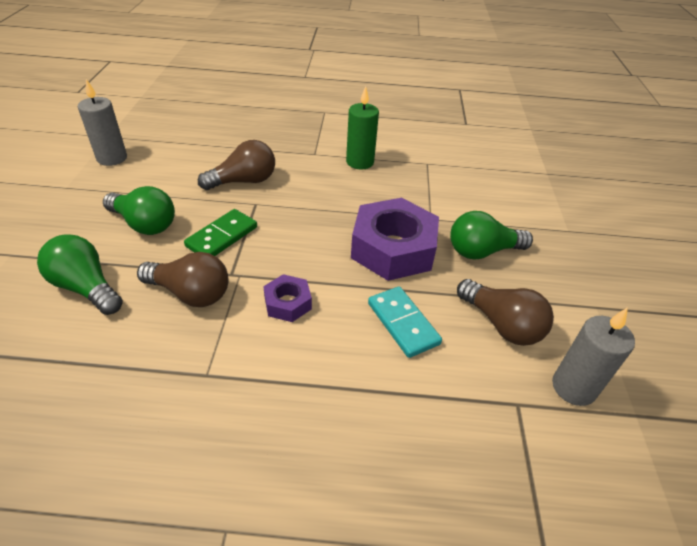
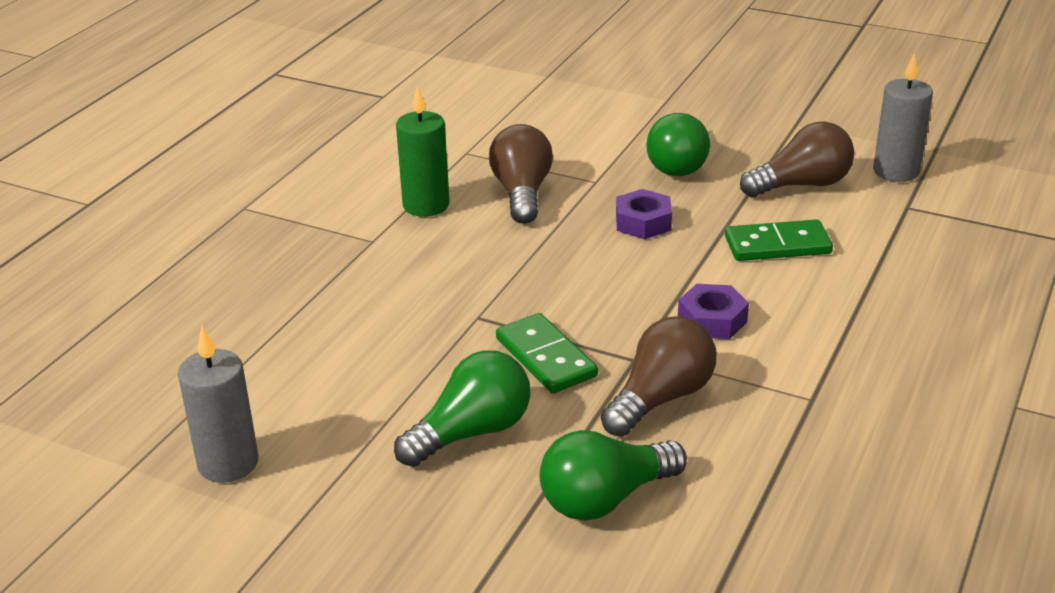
camera: 65 degrees left, 10 degrees down
(244, 181) = (409, 319): brown light bulb -> brown light bulb (522, 193)
(393, 248) = (643, 222): purple nut -> purple nut, size x0.48
(403, 323) = (777, 245): turquoise domino -> green domino

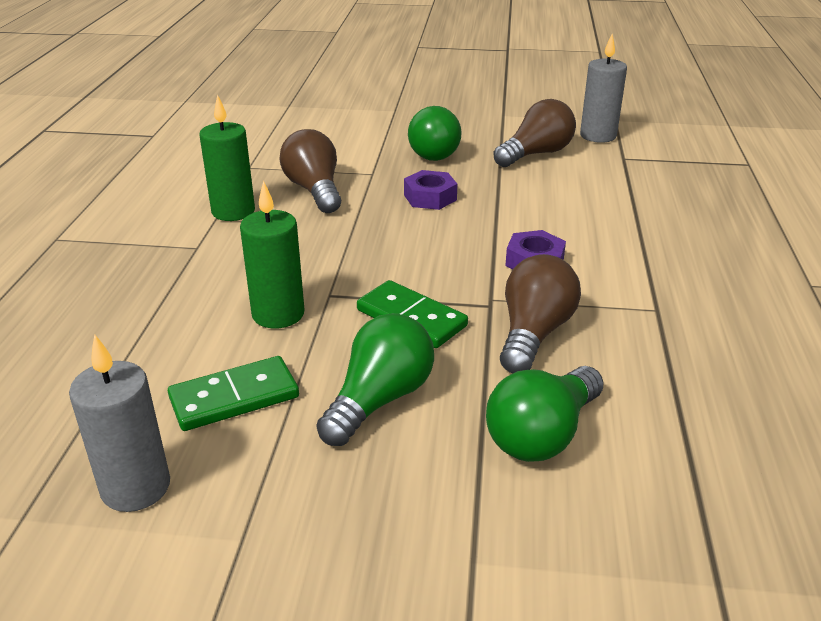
camera: 20 degrees left, 0 degrees up
(418, 328) = (278, 314): none -> green candle
(777, 245) = (547, 198): green domino -> green domino (234, 397)

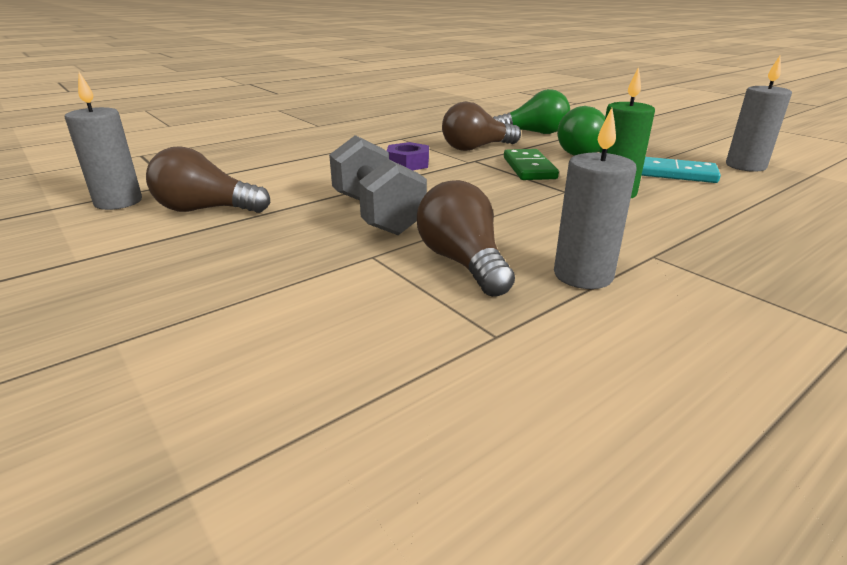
camera: 135 degrees left, 5 degrees down
(233, 211) = (583, 275): green candle -> grey candle
(234, 397) = (674, 174): green domino -> turquoise domino
(314, 190) = (462, 262): brown light bulb -> brown light bulb turned 135 degrees clockwise
(430, 197) = (377, 214): purple nut -> grey dumbbell
(431, 152) = (266, 251): green light bulb -> none

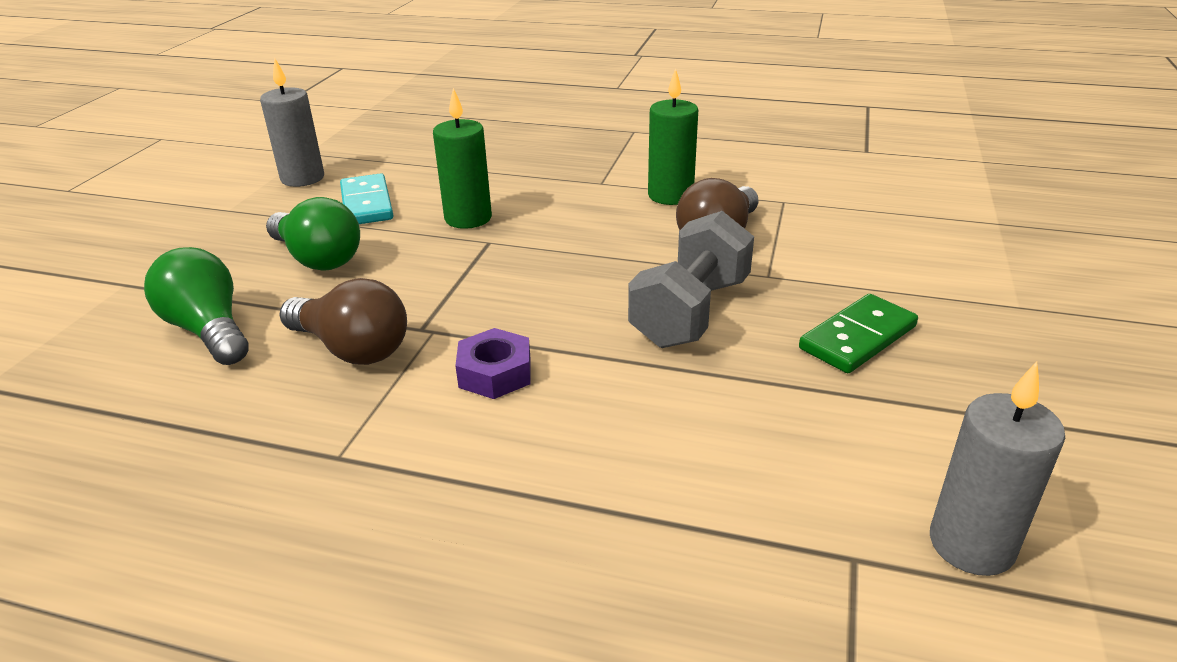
camera: 125 degrees left, 5 degrees up
(206, 210) = (855, 435): brown light bulb -> none
(529, 168) = (424, 280): green domino -> green domino (857, 337)
(583, 275) = (670, 195): grey candle -> green candle

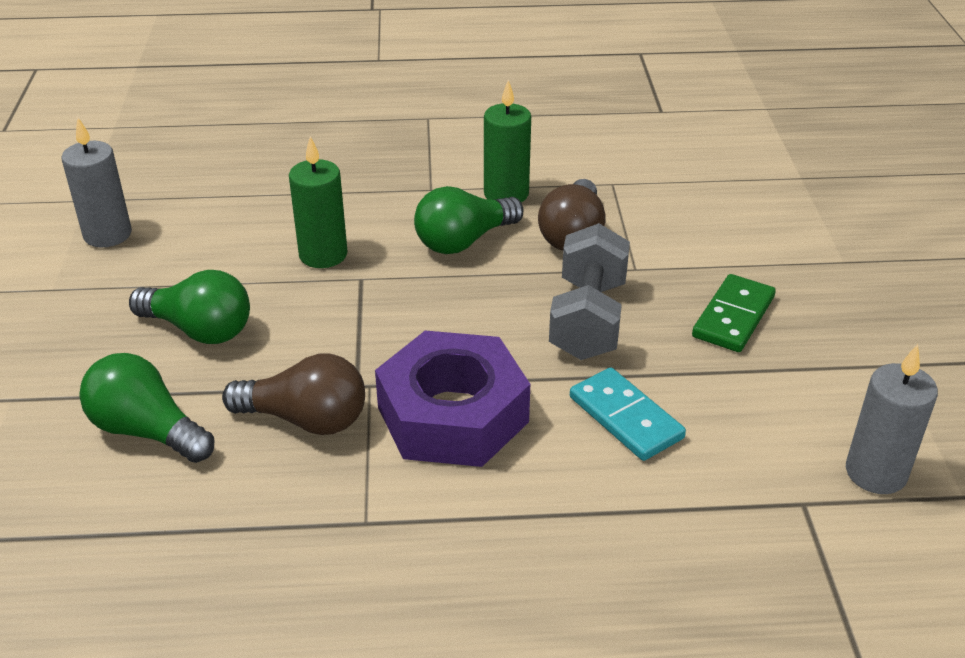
camera: 20 degrees left, 5 degrees up
(367, 203) = (204, 255): turquoise domino -> turquoise domino (626, 417)
(495, 373) = (452, 415): purple nut -> purple nut, size x2.06
(605, 227) = (464, 241): none -> green light bulb

